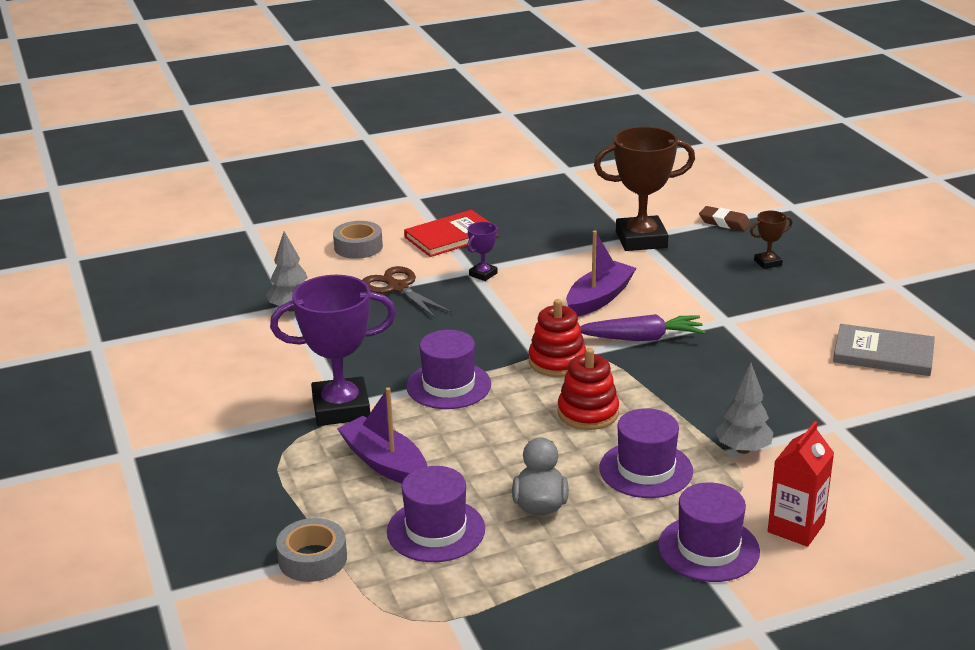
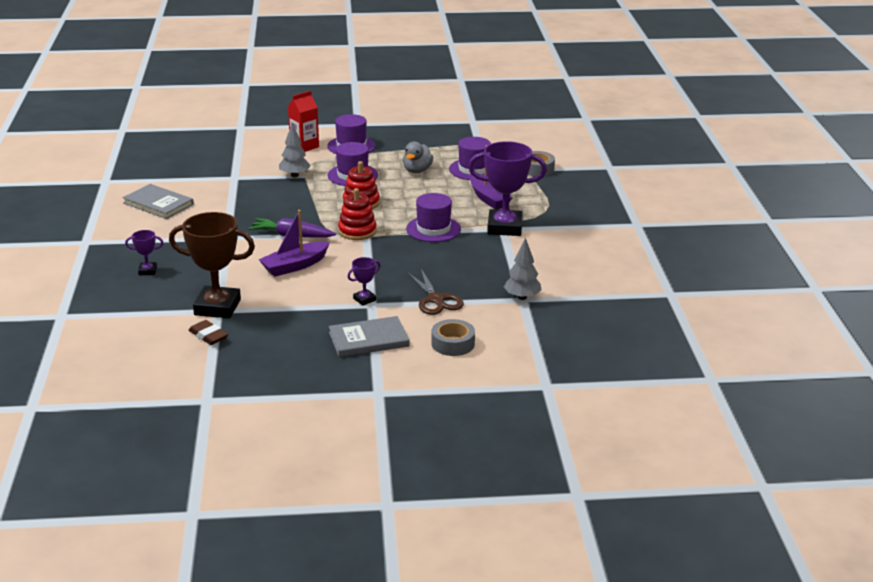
camera: 165 degrees left, 0 degrees up
(451, 236) = (368, 339): red book -> grey book
(724, 222) = (135, 311): brown eraser -> brown eraser (208, 336)
(767, 263) = (147, 271): brown trophy -> purple trophy

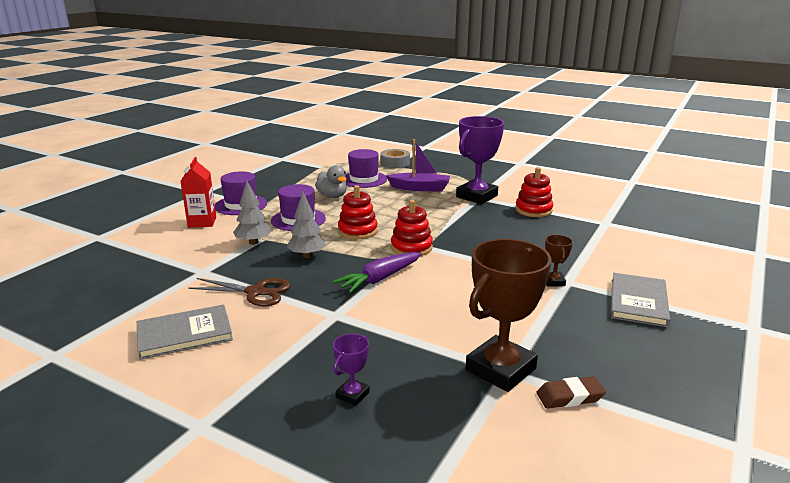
camera: 55 degrees left, 5 degrees down
(295, 266) = (448, 295): purple boat -> none
(364, 299) = (553, 282): purple trophy -> brown trophy
(433, 229) = (447, 219): purple hat -> none
(436, 299) = (580, 252): brown scissors -> brown scissors (255, 292)
(453, 343) = (668, 268): grey tape -> none
(507, 260) = (533, 210): none -> red stacking toy
(522, 297) = (602, 222): grey tree -> grey tree (307, 255)

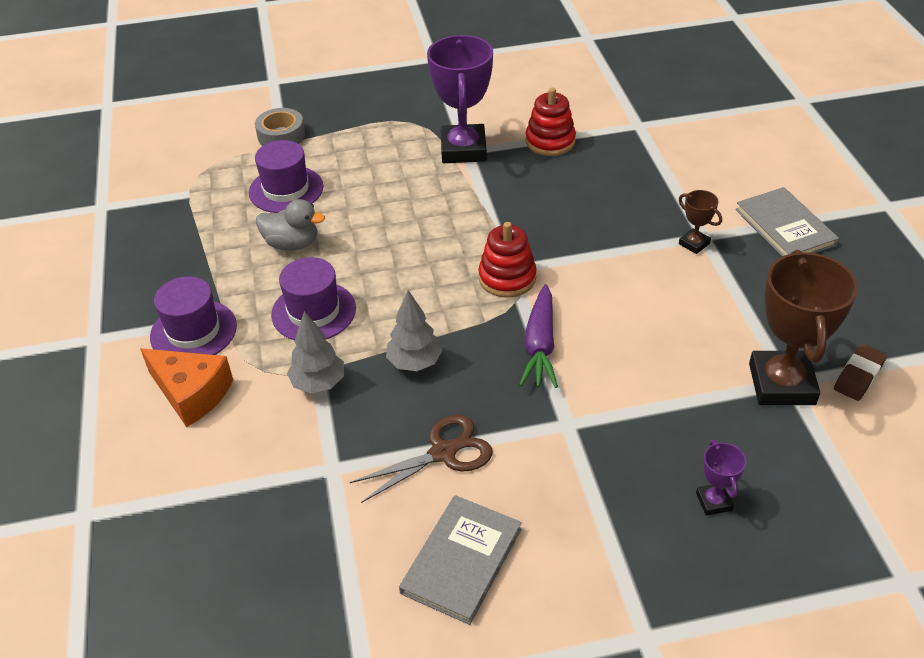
camera: 40 degrees left, 20 degrees up
(202, 222) = (191, 393): red carton -> orange cheese
(357, 231) = (413, 287): red stacking toy -> none
(420, 188) = (379, 169): purple boat -> none

